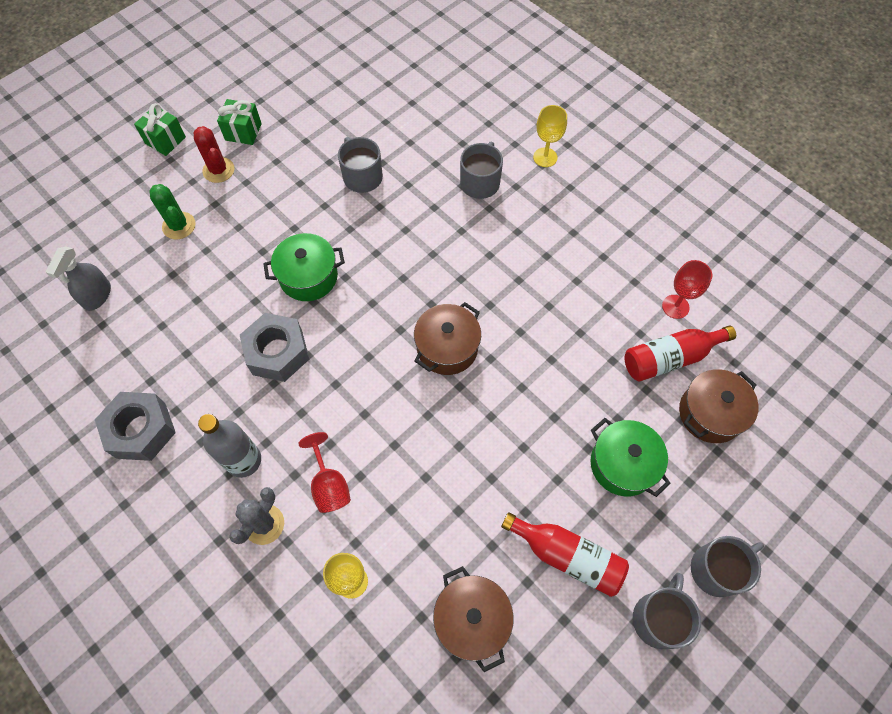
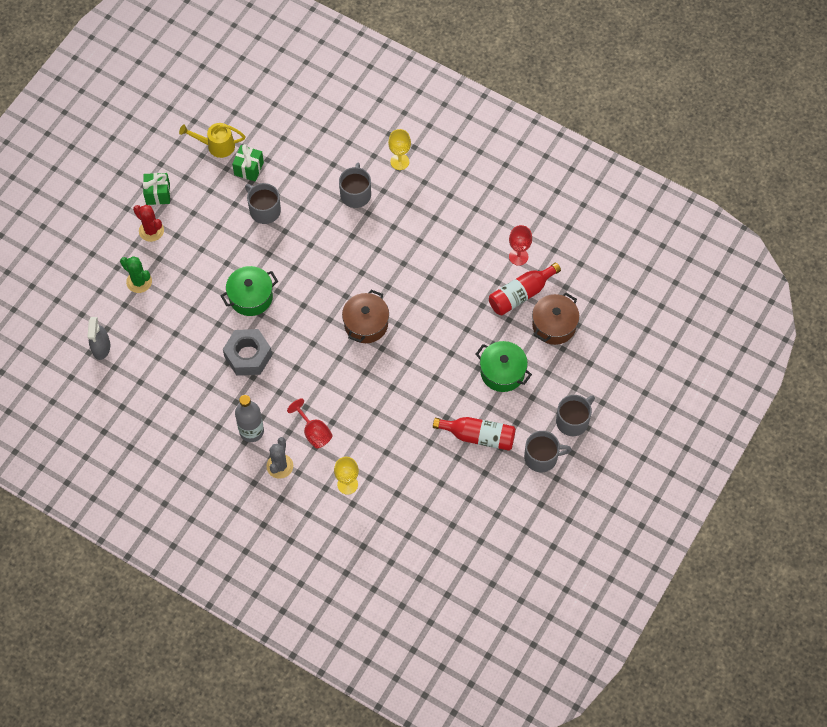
camera: 15 degrees left, 0 degrees up
(141, 430) = (174, 430): grey nut -> none
(165, 140) = (99, 215): green gift -> green gift (249, 169)
(331, 95) = (216, 146): none -> yellow watering can
(472, 619) = (428, 487): brown pot -> none
(658, 618) = (542, 457): grey mug -> grey mug turned 75 degrees clockwise

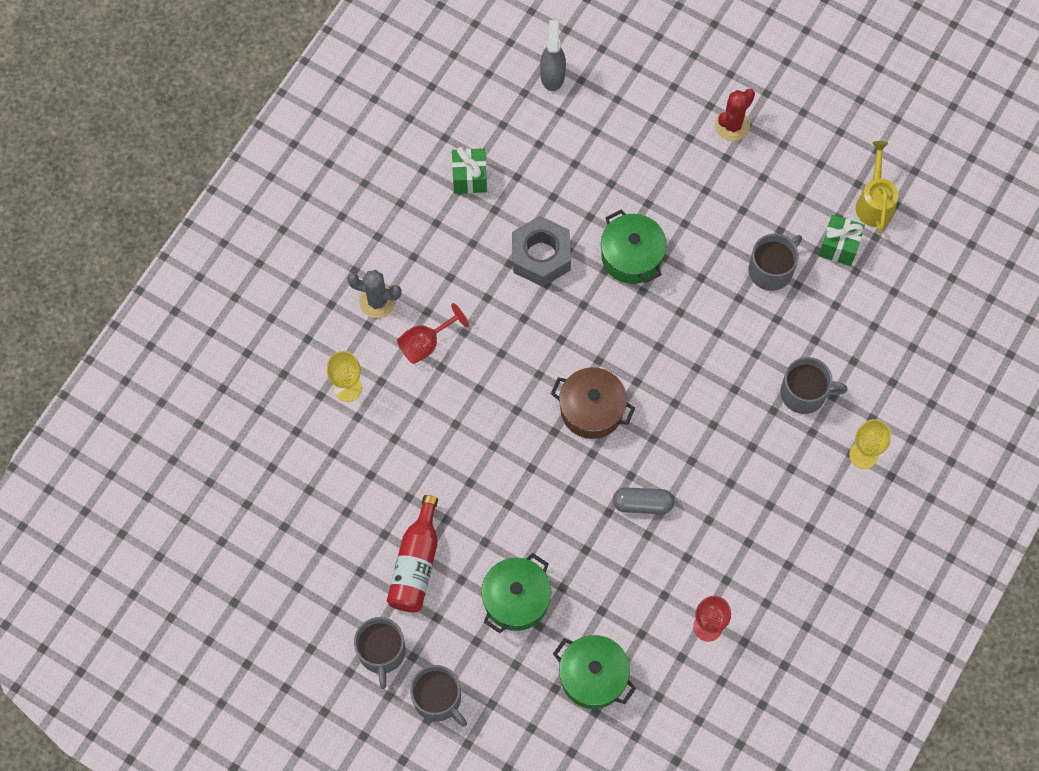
camera: 90 degrees right, 5 degrees up
(101, 348) = (552, 75): grey spray bottle -> grey spray bottle turned 90 degrees clockwise
(139, 282) = (652, 115): green cactus -> none
(158, 194) = (790, 131): green gift -> green gift (469, 178)
(251, 431) = (428, 264): grey bottle -> none
(434, 293) = (642, 504): none -> grey capsule
(521, 294) = (644, 629): red bottle -> none
(554, 325) = (593, 676): brown pot -> green pot

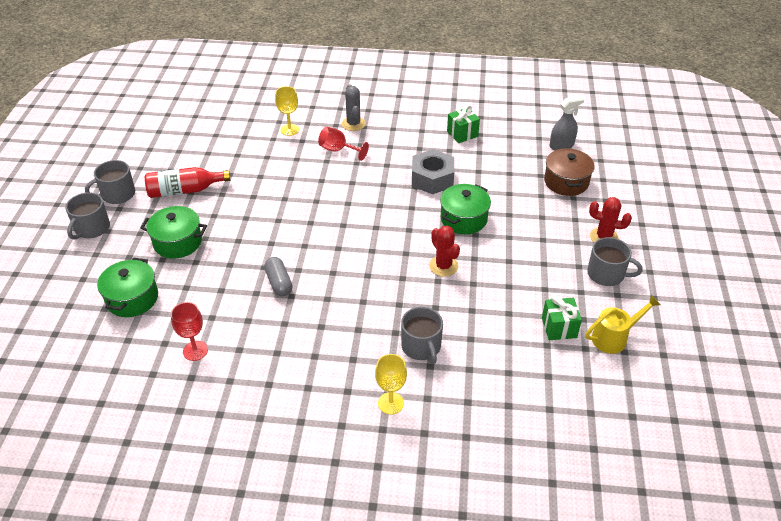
camera: 65 degrees right, 25 degrees down
(591, 410) = (337, 235): brown pot -> brown pot (566, 182)
(698, 316) = (443, 266): none -> red cactus
(771, 269) = (509, 294): grey mug -> grey mug (607, 274)

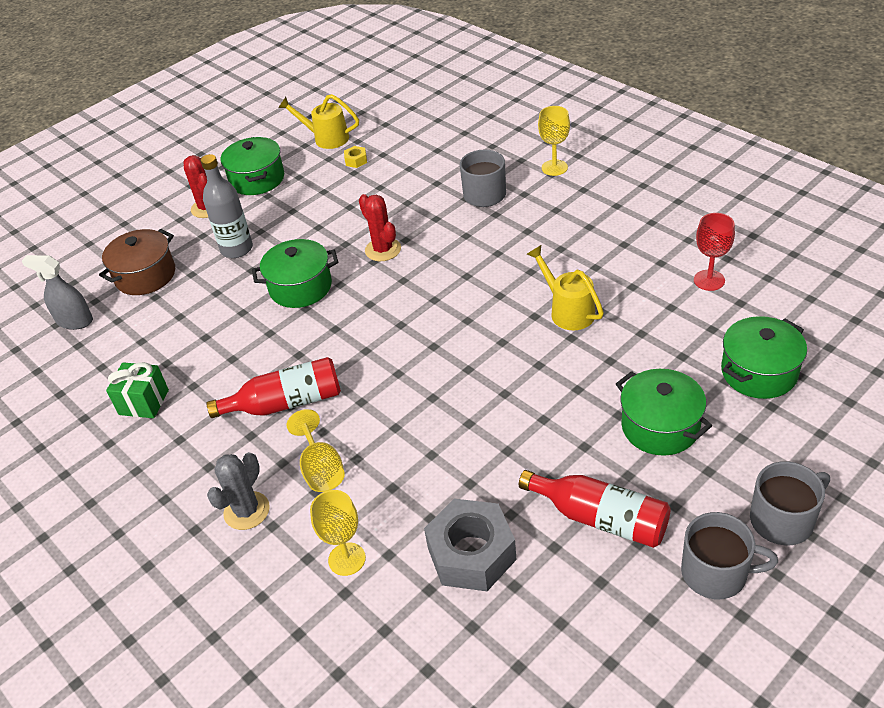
camera: 135 degrees left, 0 degrees up
(279, 283) = (568, 311): grey capsule -> yellow watering can
(338, 150) = (321, 469): red goblet -> yellow goblet
(390, 165) = (286, 403): none -> red bottle
(432, 178) = (265, 354): grey nut -> grey nut (471, 554)
(443, 266) = (383, 250): red cactus -> red cactus turned 45 degrees counterclockwise
(538, 221) = (237, 249): none -> grey bottle
(559, 328) = (356, 161): green gift -> yellow nut
(607, 274) = (257, 179): grey mug -> green pot

